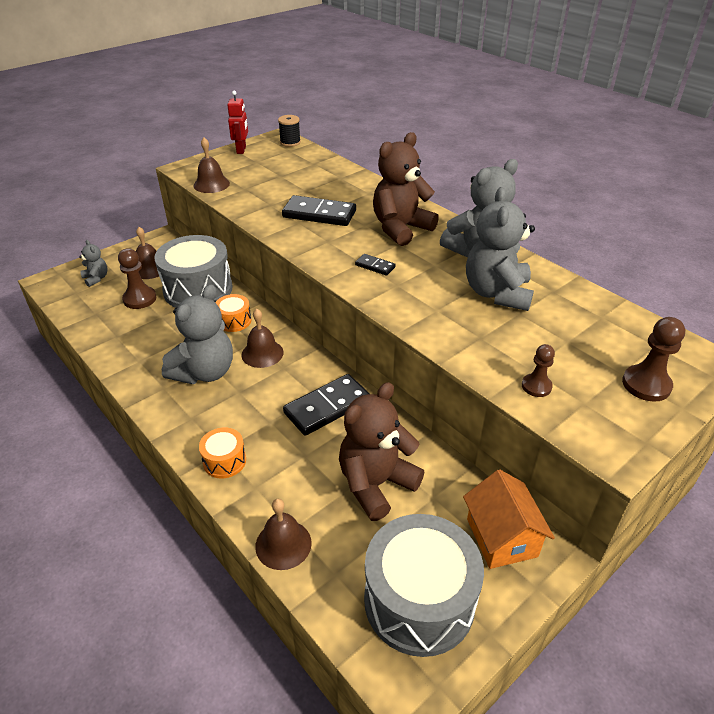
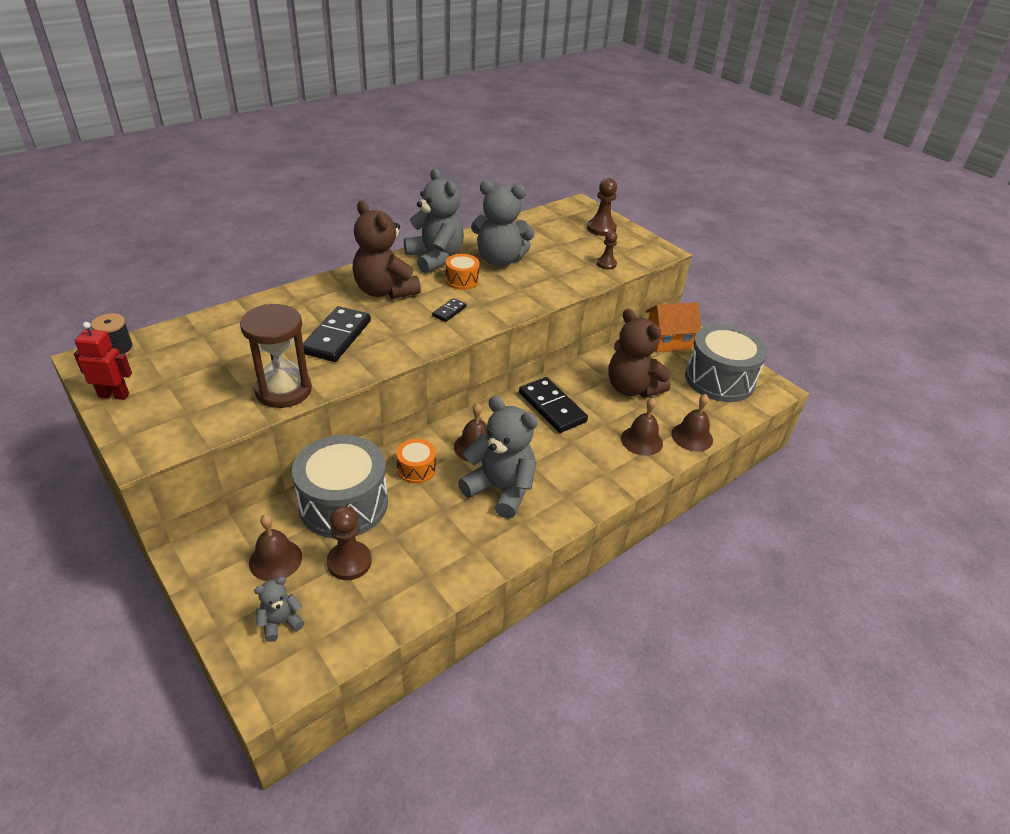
camera: 90 degrees left, 0 degrees up
(211, 184) = (216, 421): brown bell -> brown bell (641, 440)
(224, 461) = (617, 470): orange drum -> orange drum (462, 280)
(245, 202) = (283, 390): none -> brown hourglass

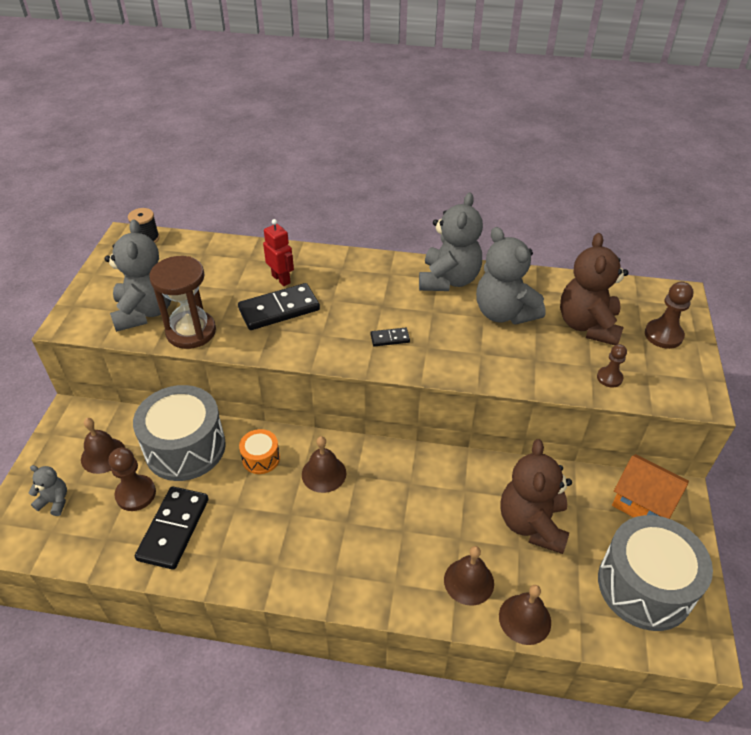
camera: 50 degrees right, 5 degrees up
(114, 395) = (105, 271): red robot -> red robot (281, 279)
(384, 291) = (366, 289): brown teddy bear -> brown teddy bear (588, 325)
(462, 280) = (441, 314): orange drum -> none
(500, 489) = (295, 525): grey teddy bear -> grey teddy bear (145, 312)
(552, 407) = (430, 486): black domino -> black domino (173, 529)

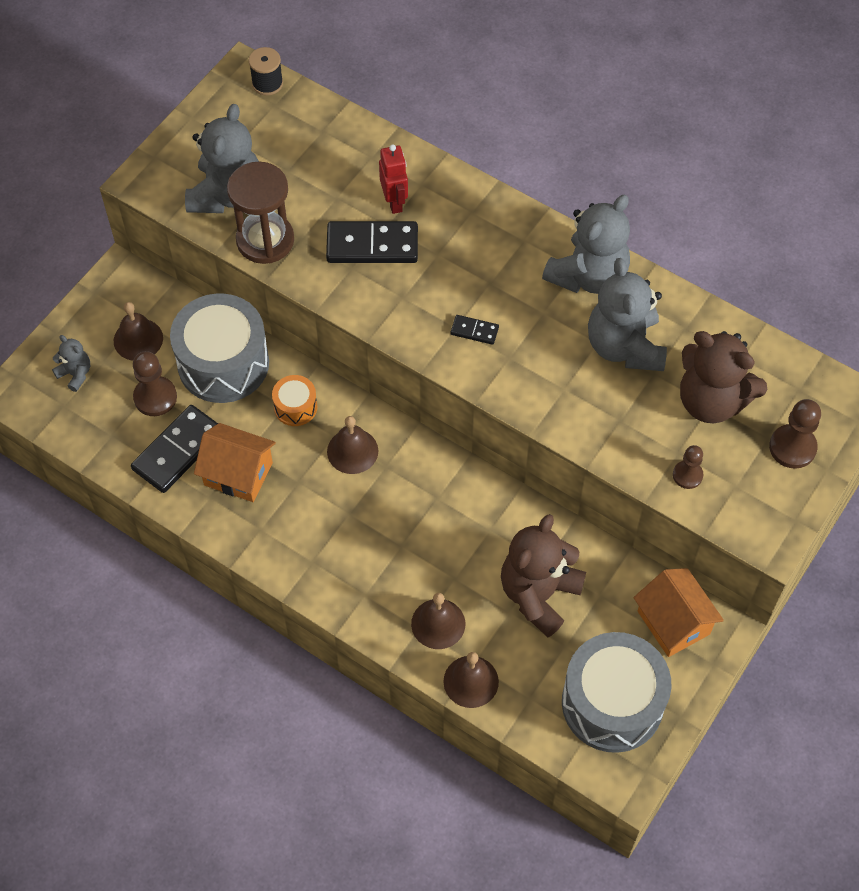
camera: 25 degrees right, 15 degrees up
(236, 527) = (238, 473): none -> orange house
(588, 325) = (711, 401): brown teddy bear -> brown teddy bear turned 90 degrees counterclockwise

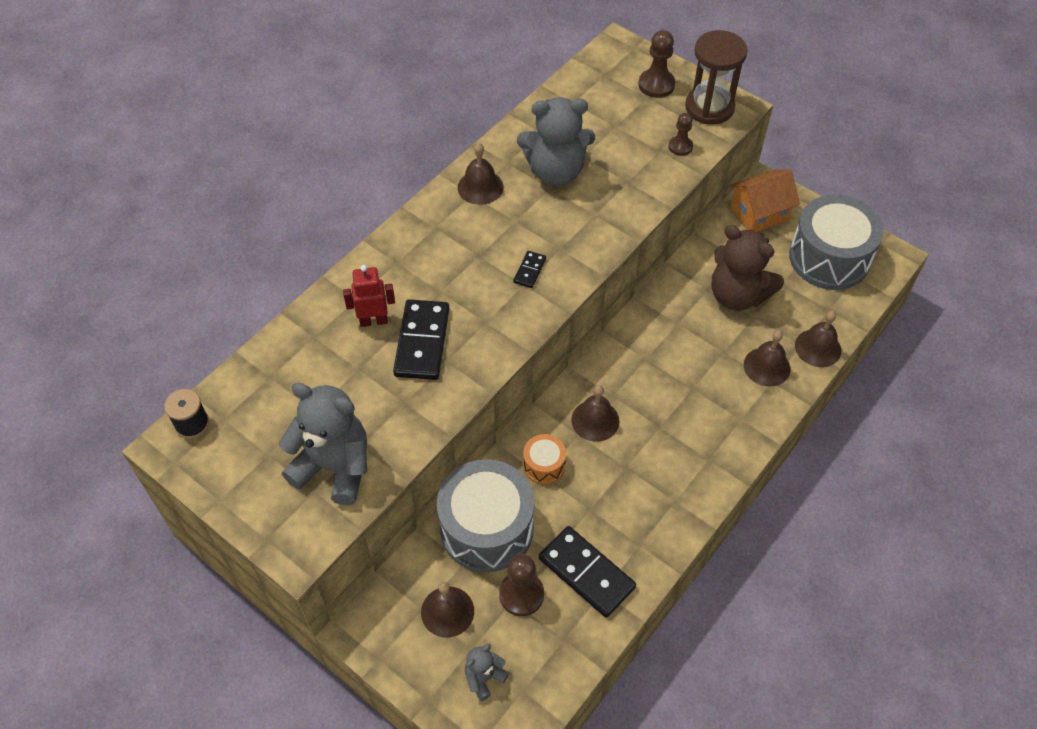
camera: 85 degrees left, 5 degrees down
(238, 473) = (615, 518): orange house -> none
(265, 240) = (400, 433): brown hourglass -> brown hourglass (709, 107)
(588, 275) = (480, 187): grey teddy bear -> brown bell
(711, 401) = (612, 124): brown teddy bear -> none

